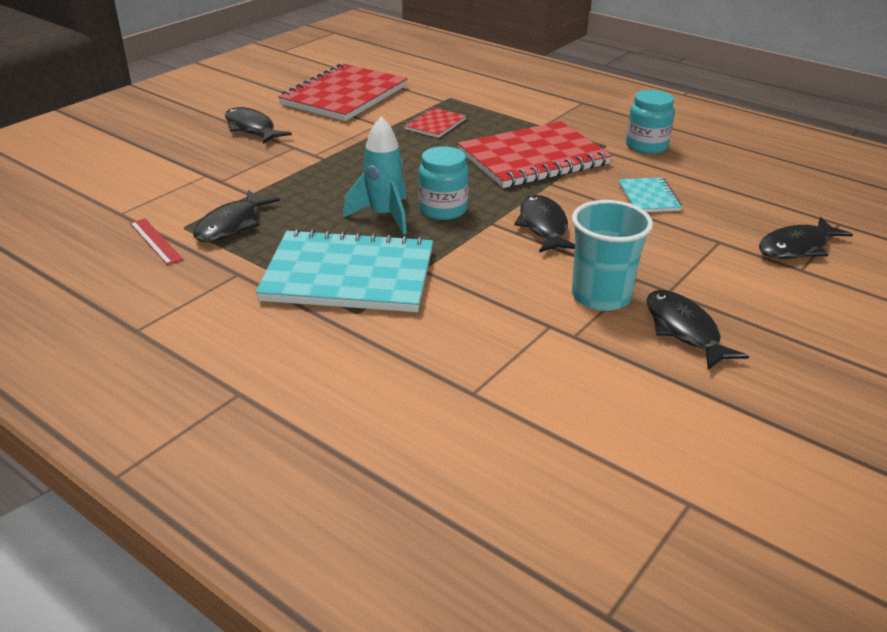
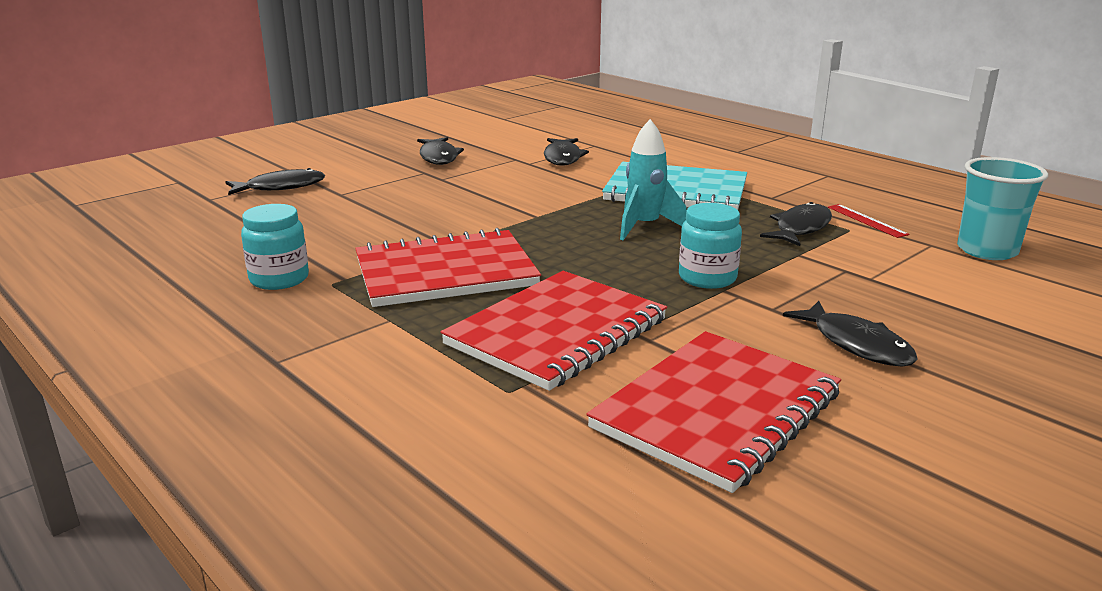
camera: 170 degrees left, 10 degrees down
(435, 124) = (557, 332): red notebook -> red notebook, size x2.13
(443, 210) = (582, 228): turquoise jar -> turquoise jar (707, 278)
(543, 226) = (489, 211): black fish -> black fish (562, 158)
(601, 296) = (480, 172): turquoise cup -> turquoise cup (987, 250)
(648, 197) = (357, 227): turquoise notebook -> none

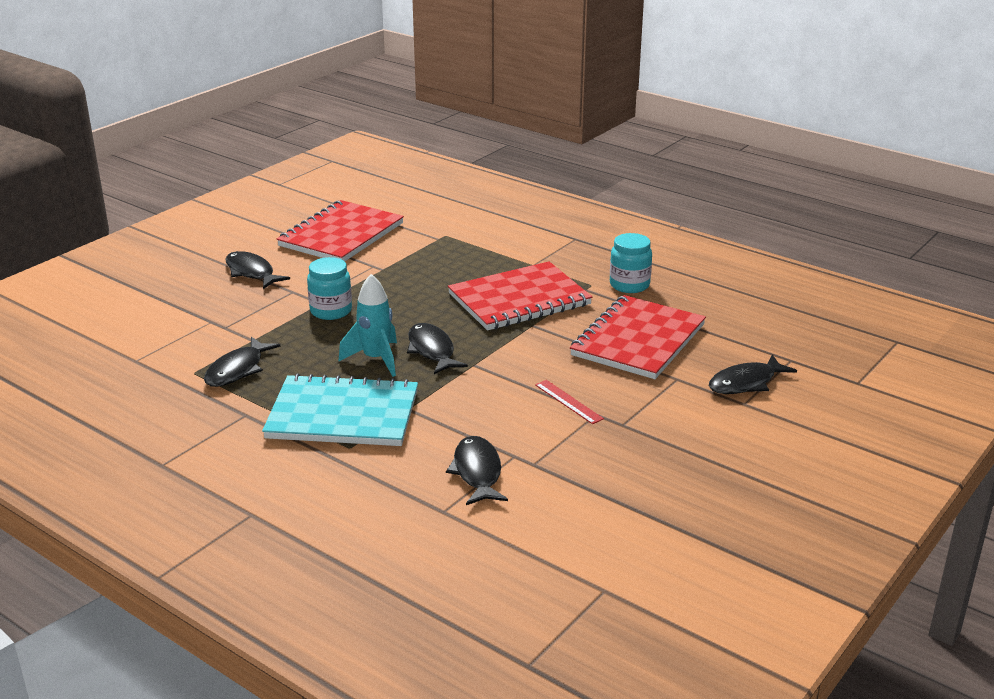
camera: 170 degrees right, 5 degrees up
(438, 157) = (628, 458): black fish -> black fish (432, 350)
(557, 332) = (428, 265): red notebook -> red notebook (638, 340)
(866, 220) = (170, 386): red ruler -> red ruler (568, 401)
(987, 250) = (94, 357): turquoise cup -> none

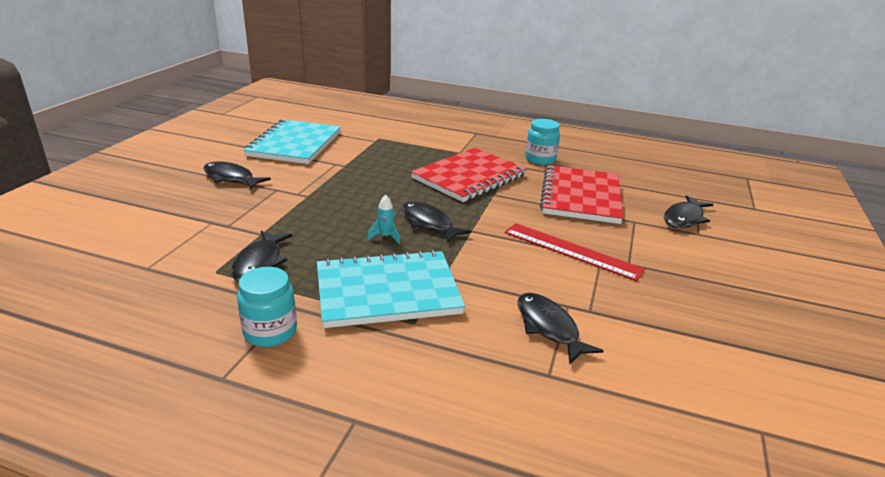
camera: 20 degrees left, 0 degrees up
(331, 311) = (320, 201): turquoise jar -> turquoise jar (270, 332)
(341, 235) = (295, 144): red notebook -> turquoise notebook
(376, 359) = (385, 237): turquoise rocket -> turquoise rocket, size x0.54
(568, 401) = (571, 251): red ruler -> red ruler, size x1.82

